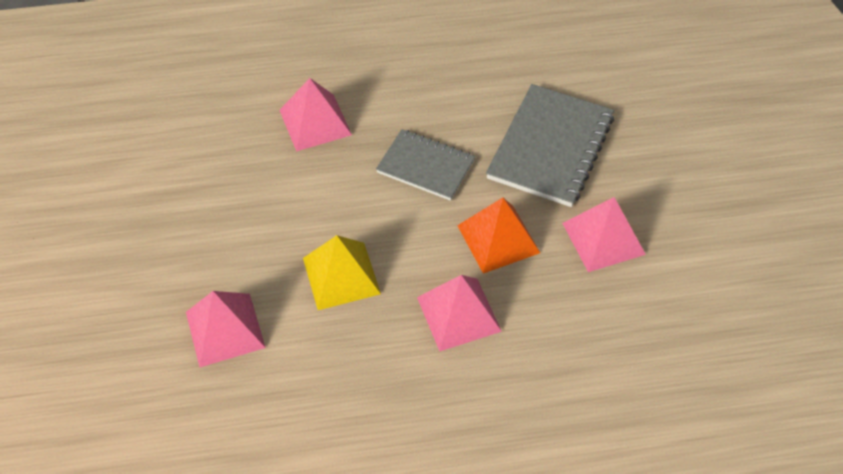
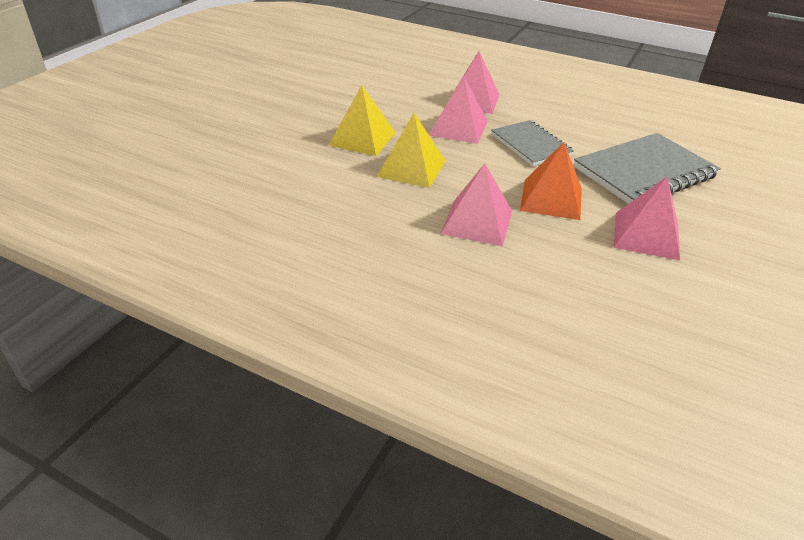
camera: 35 degrees right, 15 degrees down
(225, 329) = (306, 159): pink pyramid -> pink pyramid (458, 128)
(253, 259) = (362, 138): none -> yellow pyramid

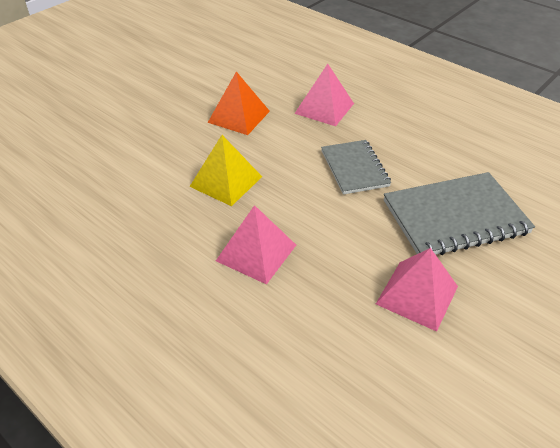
camera: 15 degrees right, 5 degrees up
(362, 138) = (198, 141): yellow pyramid -> none
(458, 128) = (294, 139): pink pyramid -> none
(551, 199) = (342, 236): orange pyramid -> orange pyramid (239, 116)

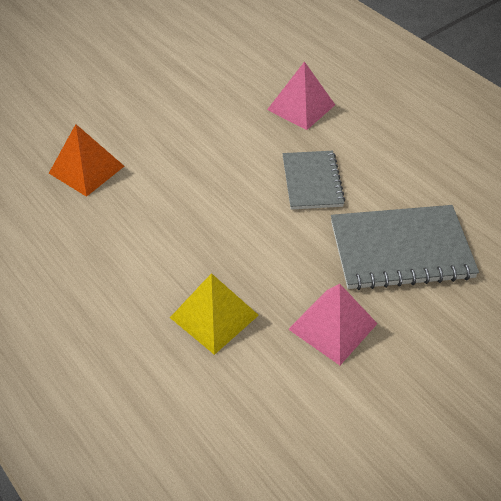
camera: 10 degrees right, 5 degrees up
(226, 181) = (175, 179): yellow pyramid -> yellow pyramid (214, 316)
(239, 116) = (207, 107): orange pyramid -> orange pyramid (86, 169)
(256, 252) = (186, 260): pink pyramid -> none

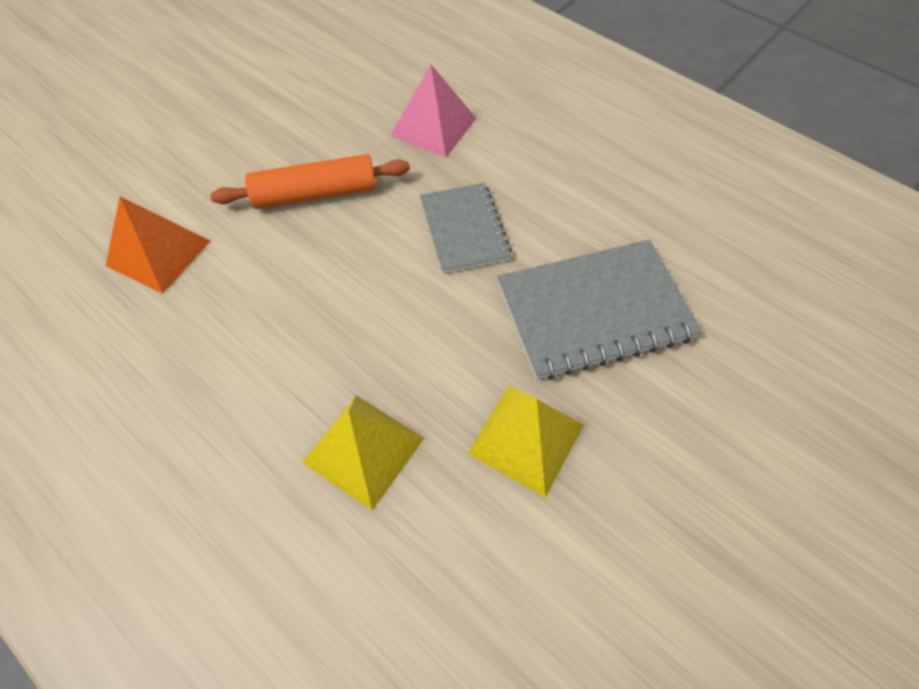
camera: 10 degrees left, 10 degrees up
(205, 143) = (315, 194): none -> orange rolling pin
(332, 326) = (526, 438): pink pyramid -> yellow pyramid

